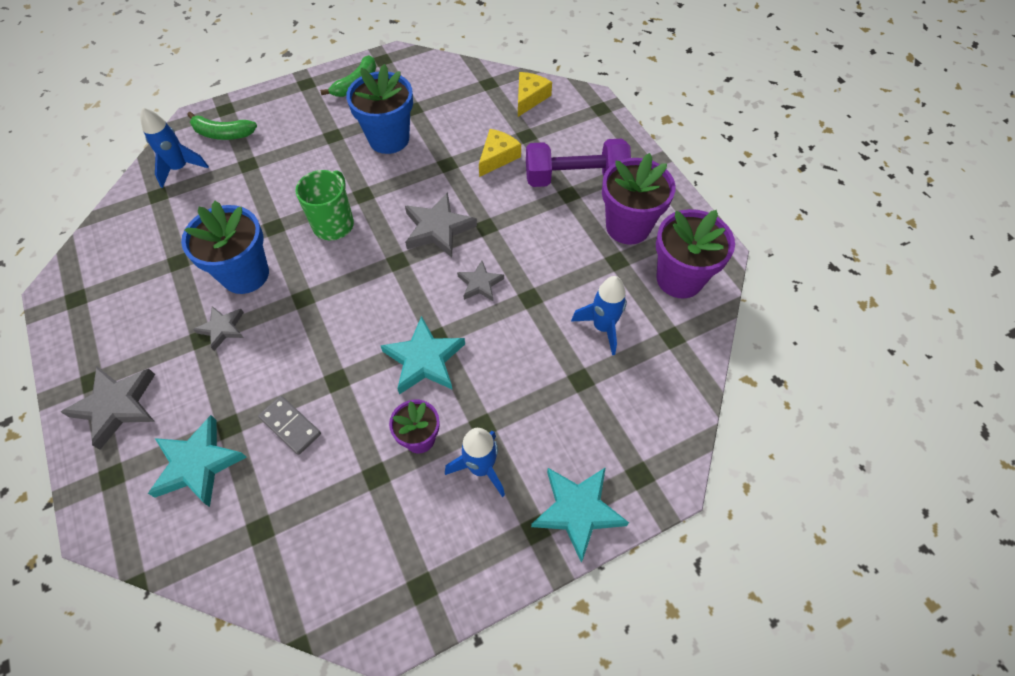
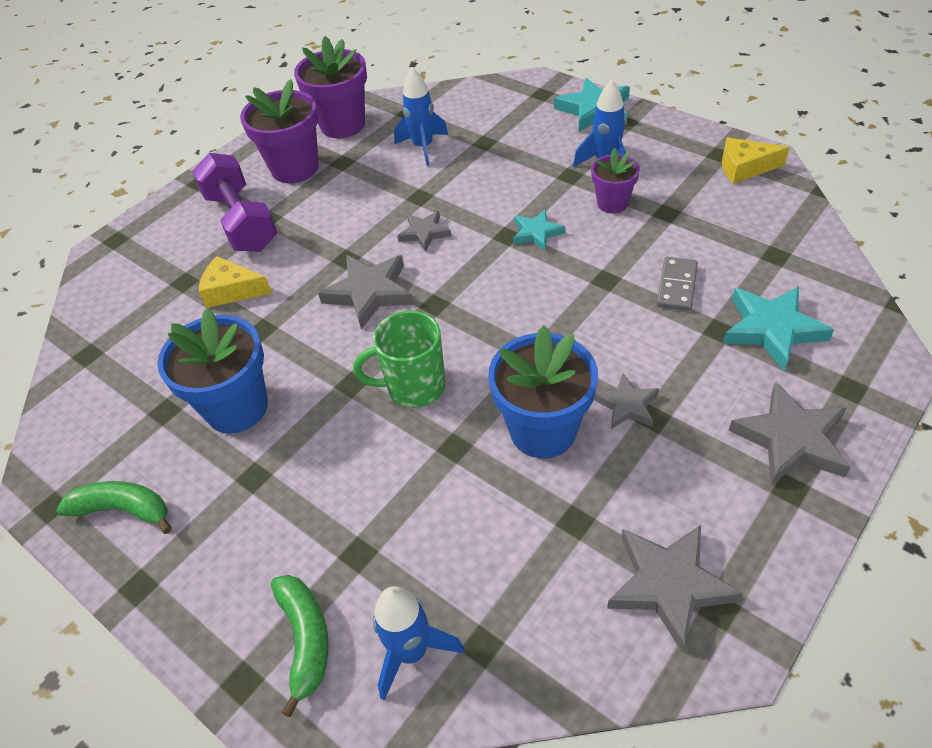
camera: 110 degrees left, 10 degrees down
(107, 284) = (669, 585): none -> grey star
(424, 359) = (536, 233): turquoise star -> turquoise star, size x0.60
(529, 98) = (110, 304): yellow cheese -> yellow cheese (744, 168)

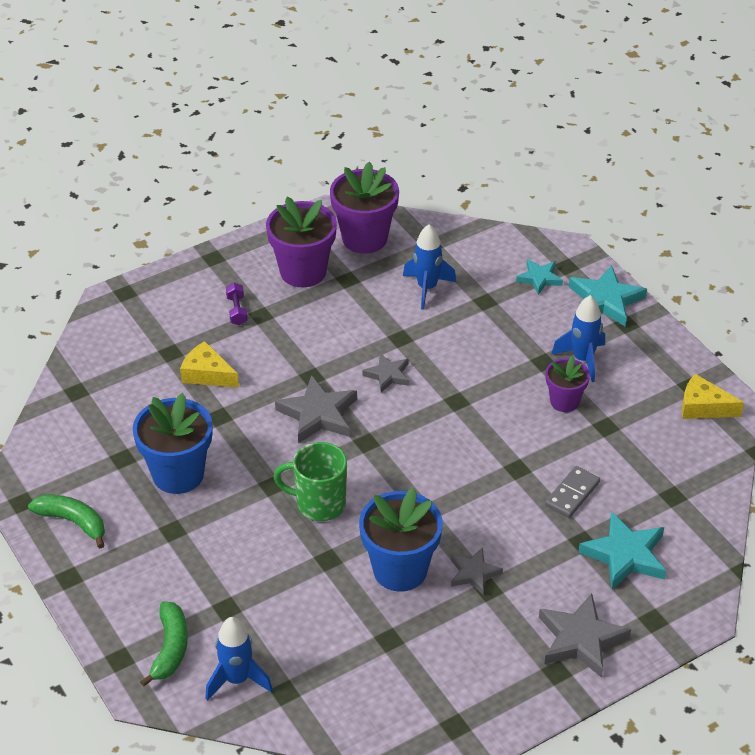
camera: 15 degrees right, 5 degrees down
(241, 221) = (237, 311): purple dumbbell -> purple dumbbell, size x0.42
(536, 233) = (483, 407): turquoise star -> turquoise star (539, 278)
(669, 585) = (430, 700): grey star -> none

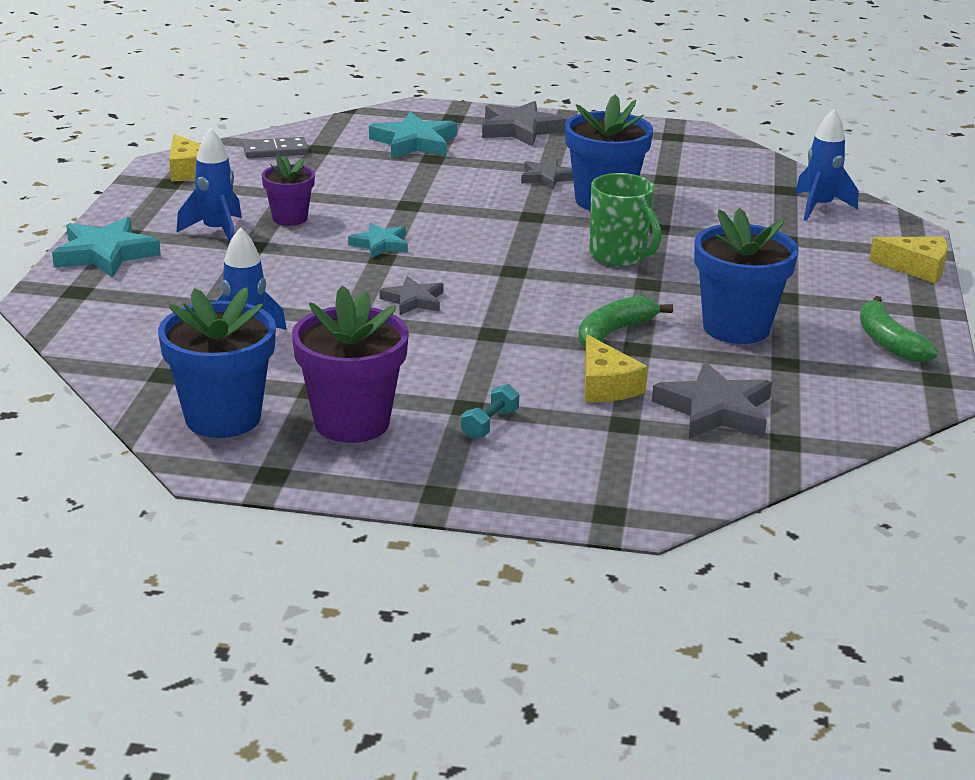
camera: 140 degrees left, 15 degrees down
(106, 633) = (916, 268): none -> yellow cheese
(170, 648) = (862, 240): green banana -> green banana (614, 332)
(237, 311) = (490, 424): purple dumbbell -> turquoise dumbbell
(318, 414) = (530, 306): grey star -> grey star (715, 410)
(364, 238) = (223, 418): purple flower pot -> blue flower pot
(539, 278) = (124, 295): turquoise star -> turquoise star (380, 244)
(572, 494) = (392, 178): grey domino -> grey domino (275, 151)

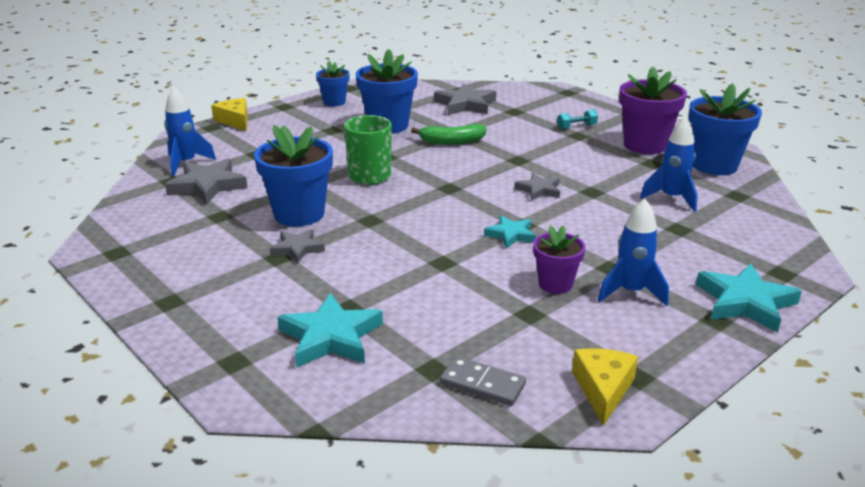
camera: 140 degrees left, 0 degrees up
(520, 129) = (210, 314): grey star -> grey star (207, 186)
(606, 385) = (497, 124): yellow cheese -> none
(888, 342) = (334, 102): green banana -> blue flower pot

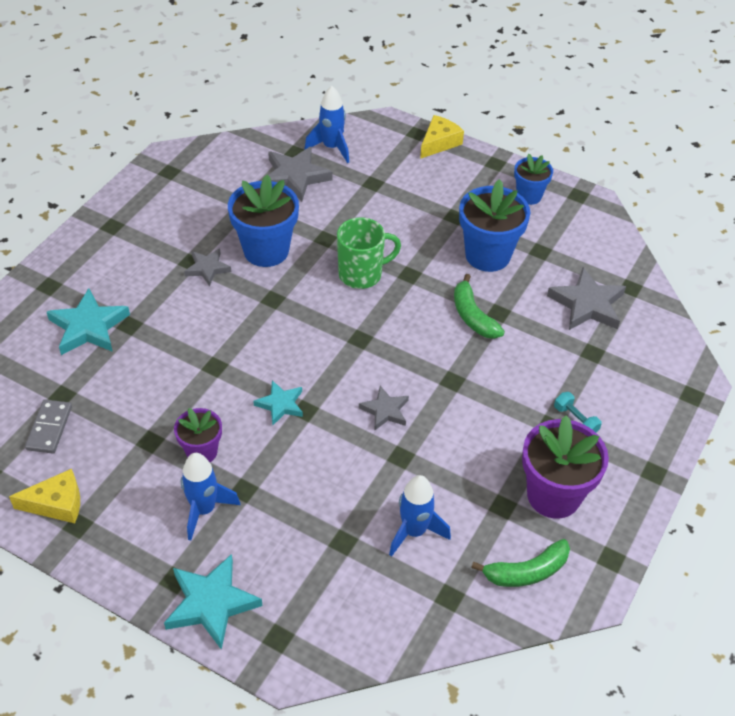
camera: 70 degrees right, 20 degrees up
(714, 165) = (526, 571): blue flower pot -> green banana

